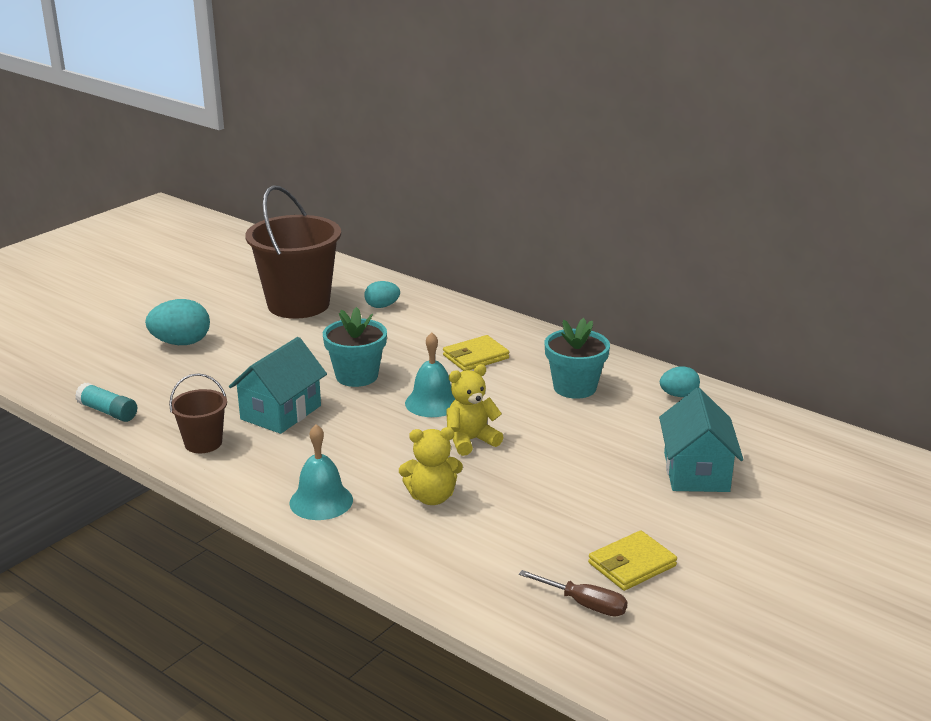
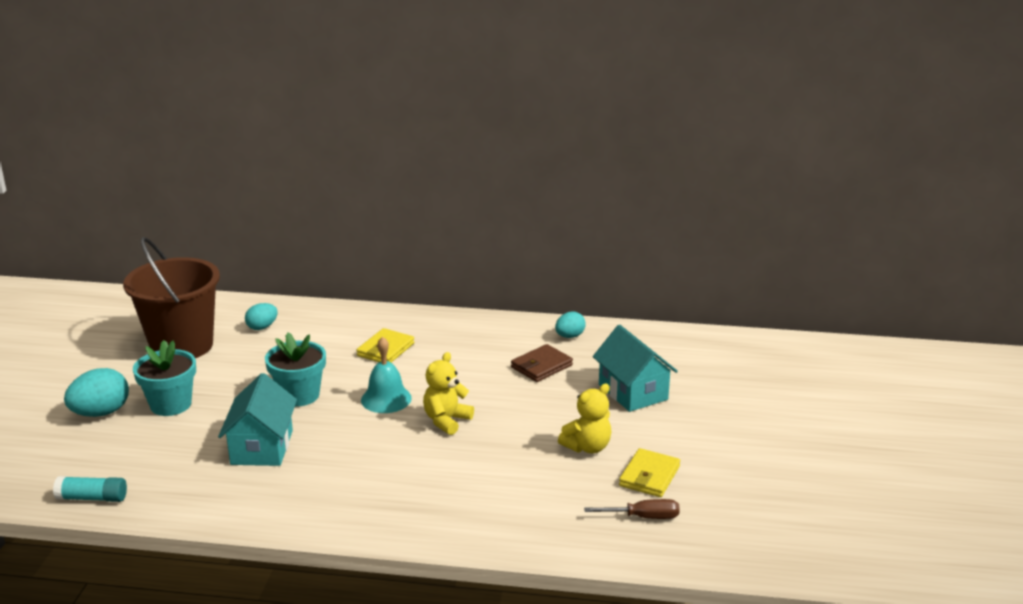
camera: 30 degrees left, 0 degrees up
(203, 443) = (217, 496): brown bucket -> none
(321, 501) = (371, 510): turquoise bell -> none
(432, 497) = (458, 476): yellow teddy bear -> yellow teddy bear (587, 447)
(575, 387) = (488, 353): turquoise flower pot -> turquoise flower pot (171, 404)
(619, 416) = (541, 366): none -> brown wallet

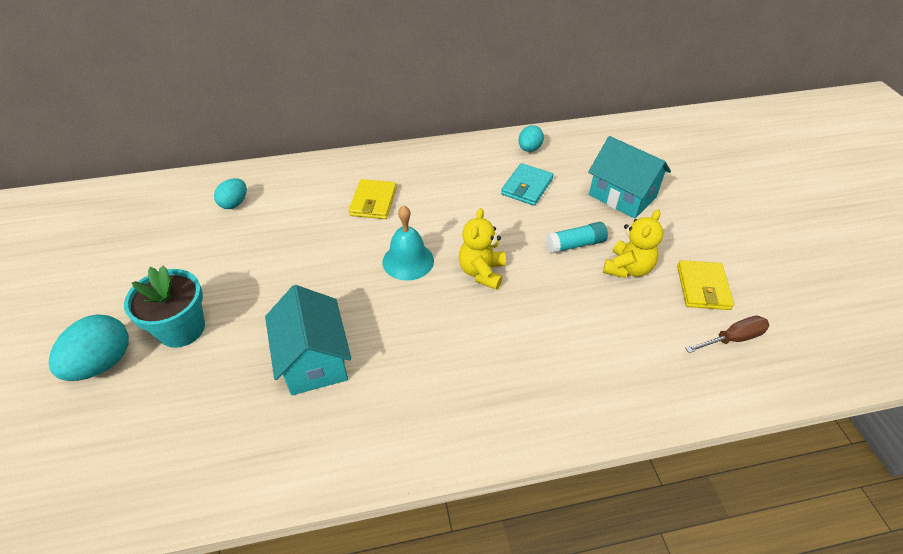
camera: 20 degrees left, 20 degrees up
(92, 498) = (146, 500): turquoise glue stick -> turquoise glue stick (575, 244)
(182, 346) = (158, 247): brown bucket -> none
(299, 395) = (318, 279): turquoise flower pot -> none
(541, 366) = (527, 187): brown wallet -> turquoise wallet

